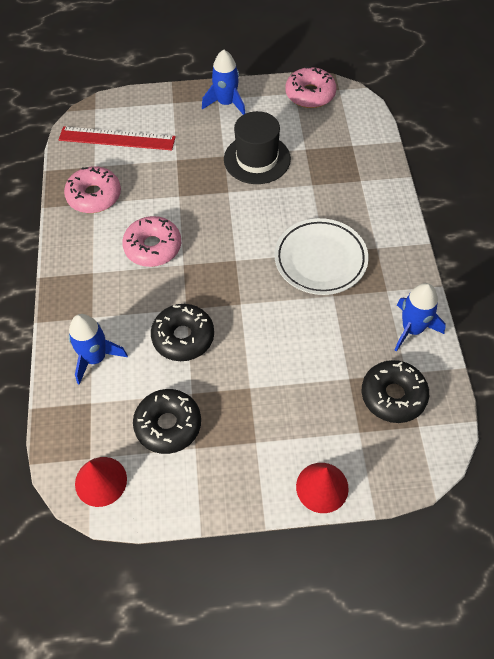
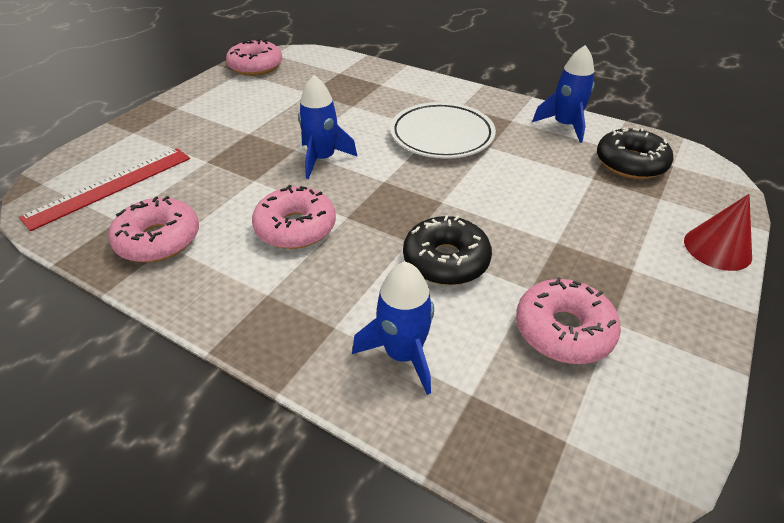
camera: 55 degrees left, 15 degrees down
(101, 481) = (614, 446): red cone -> none
(168, 425) = (563, 330): black donut -> pink donut
(226, 103) = (190, 106): blue rocket -> blue rocket (322, 159)
(257, 159) = (282, 118): black hat -> none

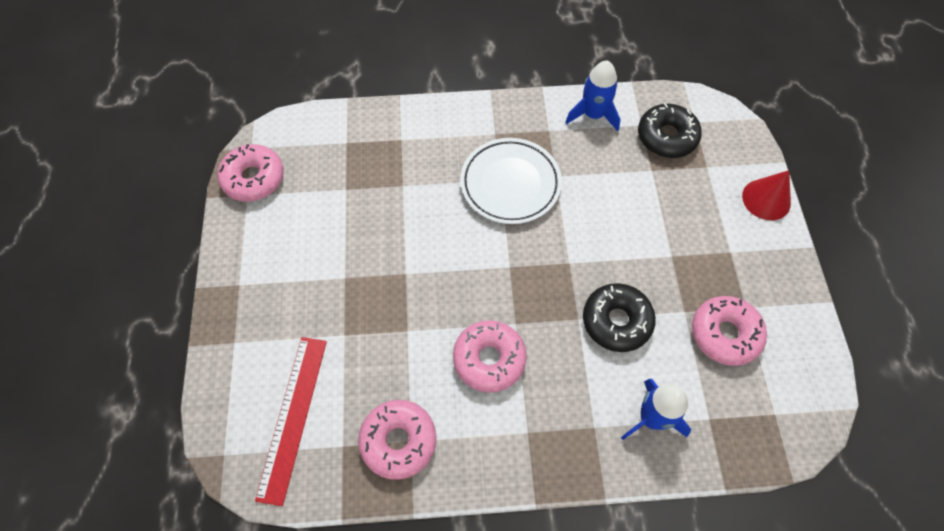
camera: 35 degrees left, 20 degrees up
(322, 159) = (439, 271): blue rocket -> none

